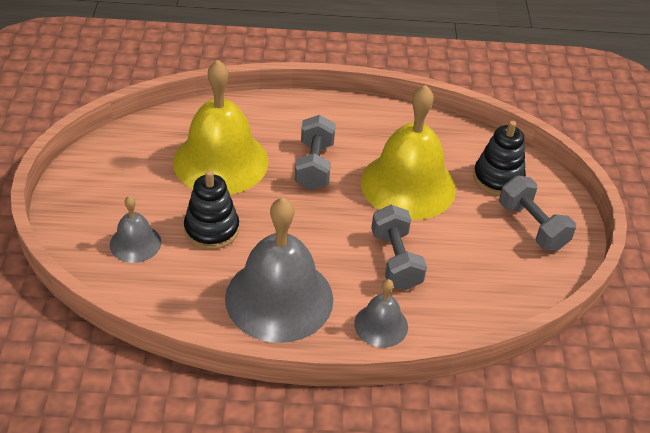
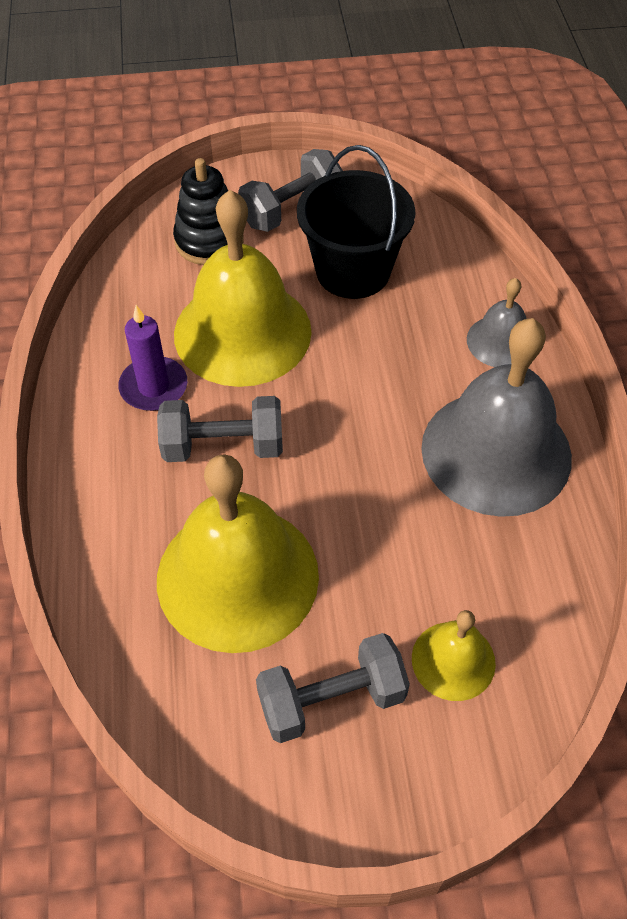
camera: 95 degrees left, 10 degrees up
(135, 243) = (453, 660): grey bell -> yellow bell
(211, 229) = (394, 558): black stacking toy -> none
(367, 140) = (153, 387): none -> purple candle
(396, 260) = (389, 335): grey dumbbell -> grey dumbbell (331, 700)
(463, 251) = (353, 271): none -> black bucket

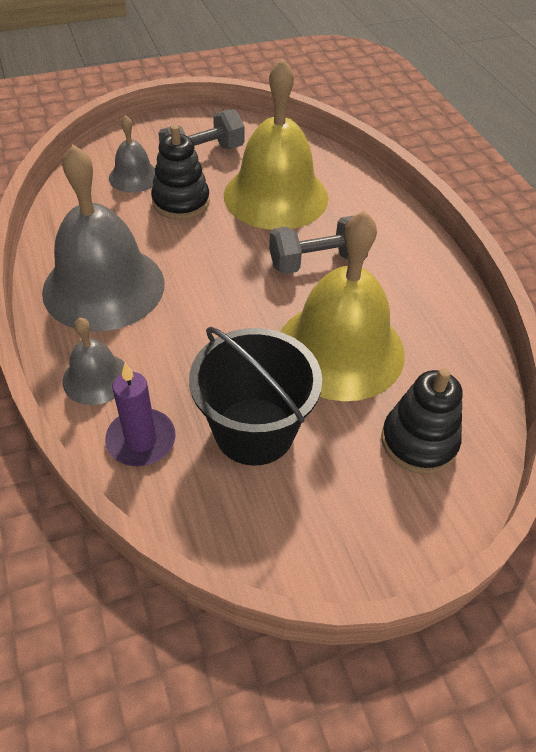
camera: 165 degrees right, 5 degrees down
(153, 387) = (391, 294): purple candle -> purple candle (141, 440)
(291, 209) = (347, 503): grey dumbbell -> none
(384, 587) = (181, 202): none -> black stacking toy
(453, 660) = (134, 177): yellow bell -> grey bell

